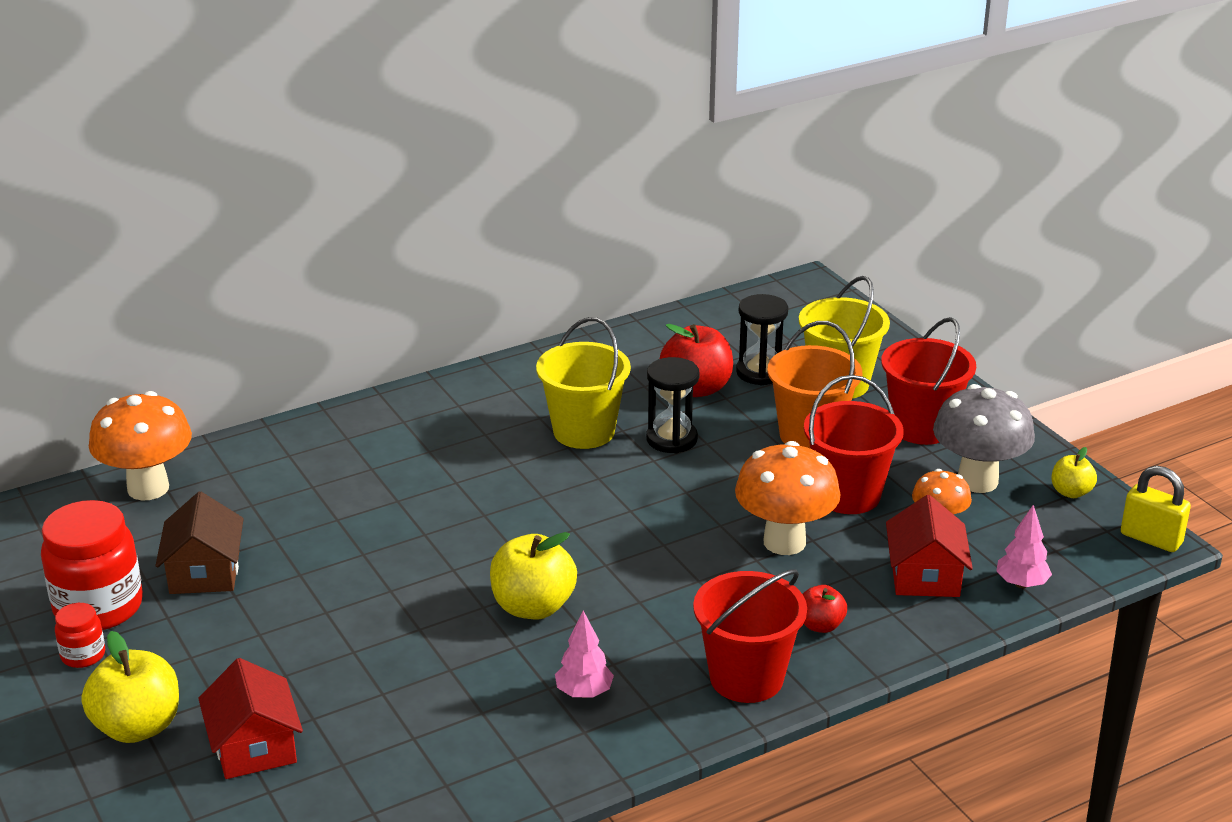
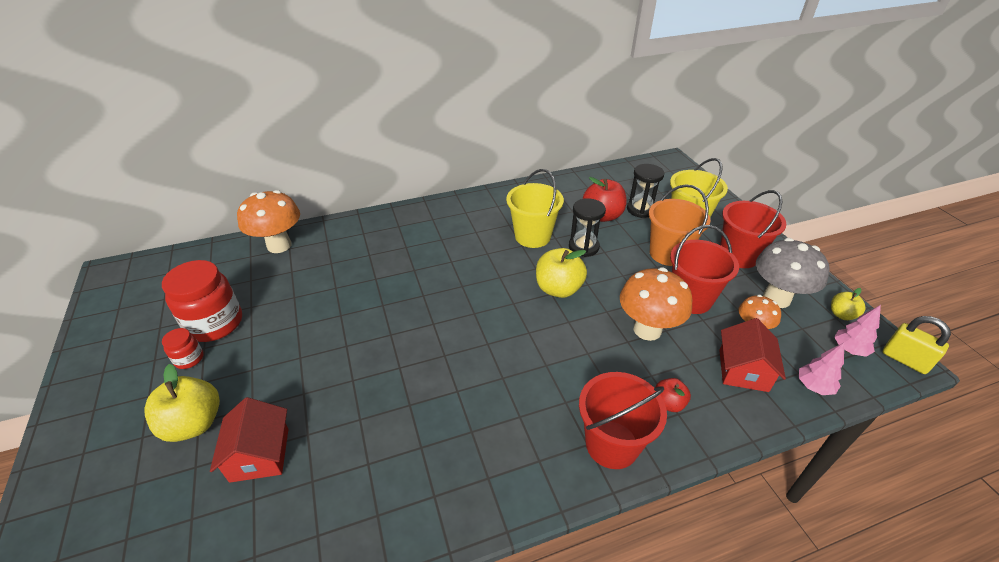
camera: 10 degrees right, 10 degrees up
(204, 572) = (286, 306): brown house -> none
(533, 607) = (476, 360): yellow apple -> yellow apple (558, 289)
(584, 693) = (495, 440): pink tree -> pink tree (849, 350)

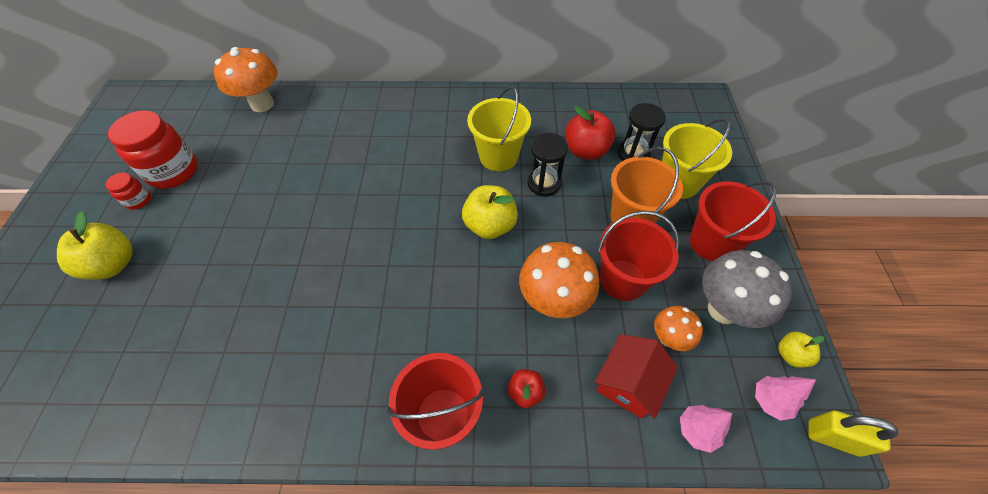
camera: 20 degrees right, 15 degrees up
(260, 454) = (147, 311): red house -> none
(905, 360) = (832, 437): yellow padlock -> yellow padlock turned 45 degrees counterclockwise

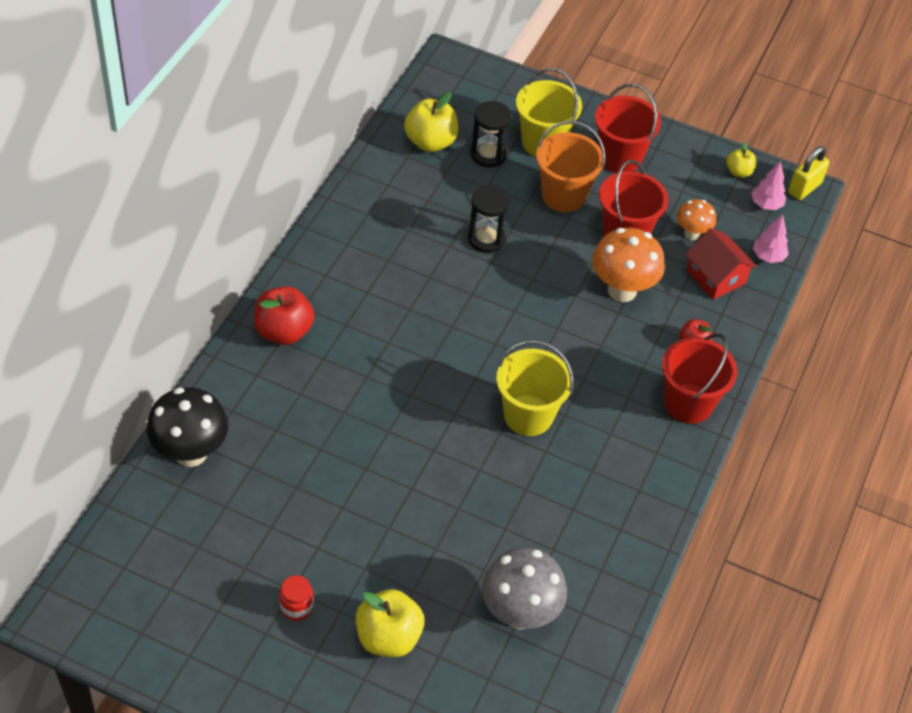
camera: 70 degrees left, 5 degrees down
(173, 171) = (265, 566): red jar -> none
(262, 104) = (191, 453): orange mushroom -> black mushroom
(490, 225) = (515, 301): yellow apple -> yellow apple (430, 142)
(498, 156) = (427, 259): yellow bucket -> yellow bucket (528, 415)
(586, 151) = (462, 187): red apple -> red apple (284, 331)
(723, 309) = (684, 187): grey mushroom -> grey mushroom (519, 613)

